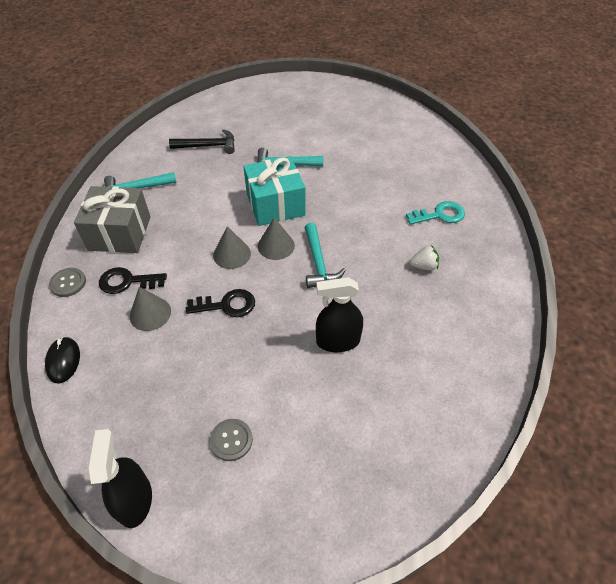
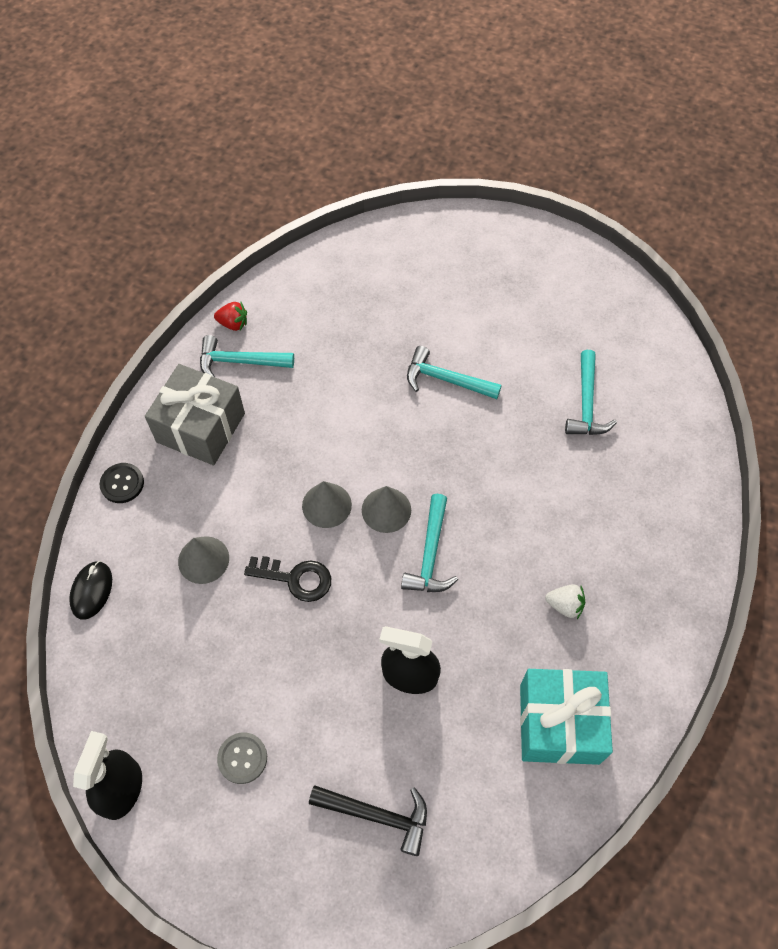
camera: 20 degrees right, 10 degrees up
(68, 283) = (122, 484): grey button -> black button
(123, 169) = (233, 324): none -> red strawberry
(127, 281) = (190, 504): black key -> none
(208, 146) = (355, 315): black hammer -> black hammer (377, 815)
(275, 204) = (409, 443): turquoise gift -> turquoise gift (559, 723)
(381, 156) = (586, 404): none -> turquoise hammer
(440, 215) = (624, 531): turquoise key -> none

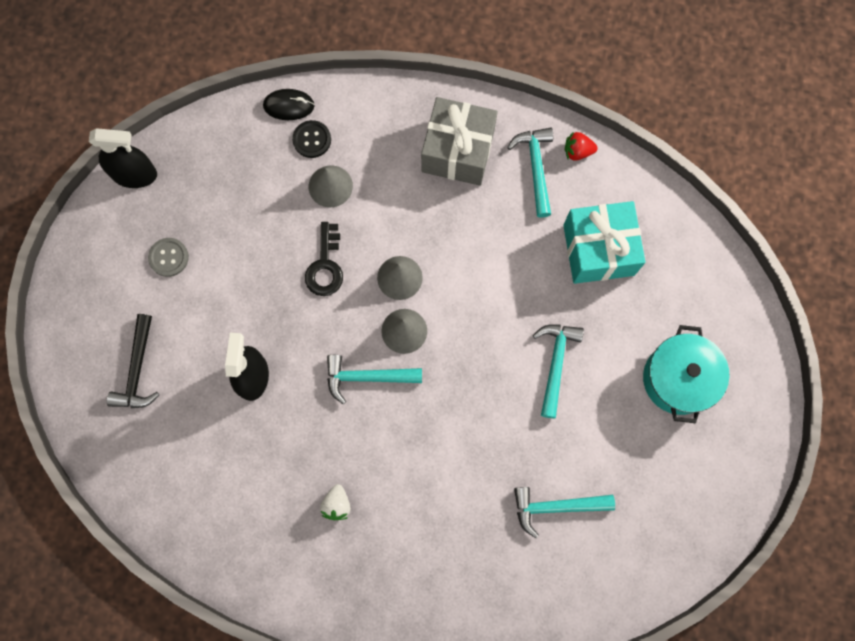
camera: 80 degrees right, 15 degrees up
(122, 484) = (390, 101): black button -> black button (312, 140)
(233, 324) = (577, 151): red strawberry -> red strawberry turned 90 degrees clockwise
(477, 286) = (678, 379): none -> turquoise pot
(559, 723) = (229, 509): turquoise gift -> turquoise gift (598, 250)

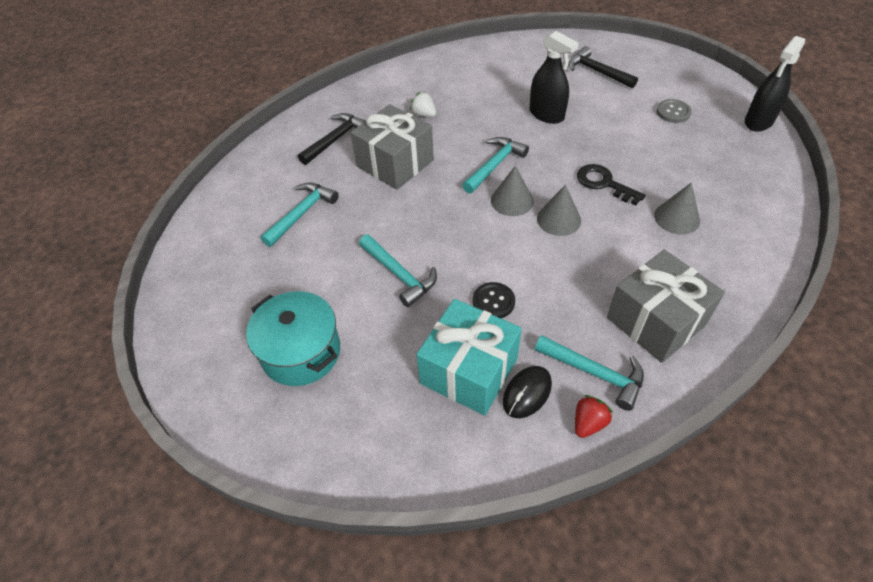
camera: 130 degrees right, 25 degrees down
(289, 106) = (779, 228): black mouse -> black mouse (527, 393)
(312, 140) = (733, 227): black button -> black button (493, 301)
(430, 474) = (395, 163): none -> grey gift
(439, 566) = (336, 139): none -> black hammer

